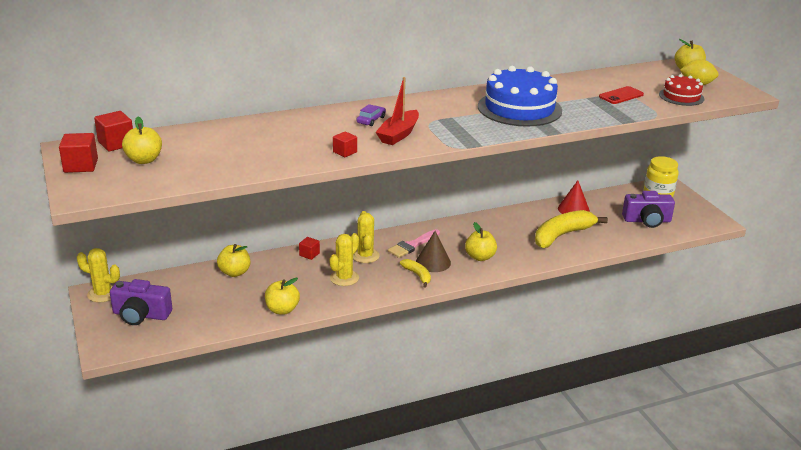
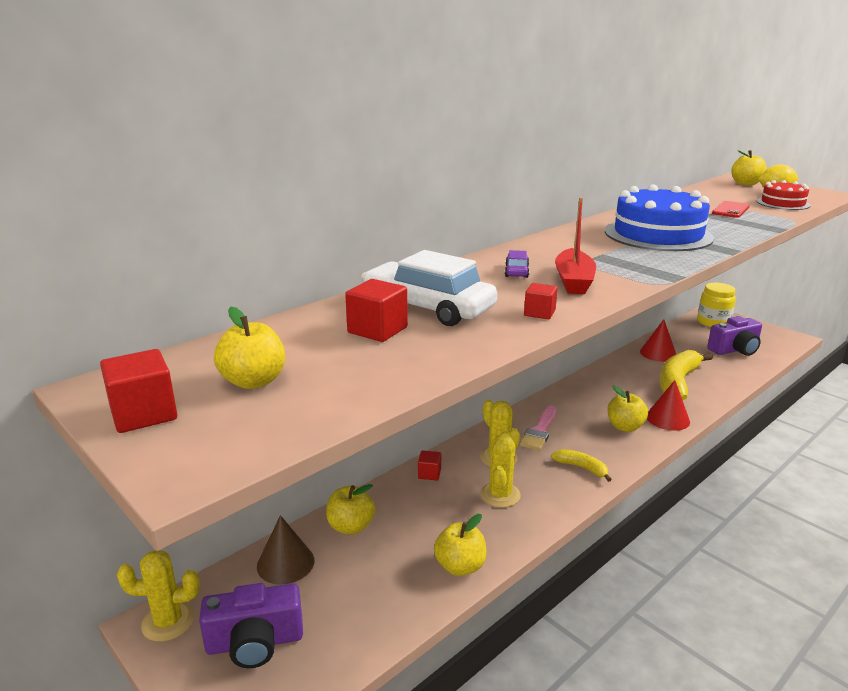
camera: 20 degrees left, 5 degrees down
(116, 143) = (180, 365): red cube -> red cube (377, 330)
(282, 135) = (427, 307): none -> white car
(433, 262) = (582, 446): brown cone -> brown cone (285, 563)
(520, 259) = (667, 419): none -> red cone

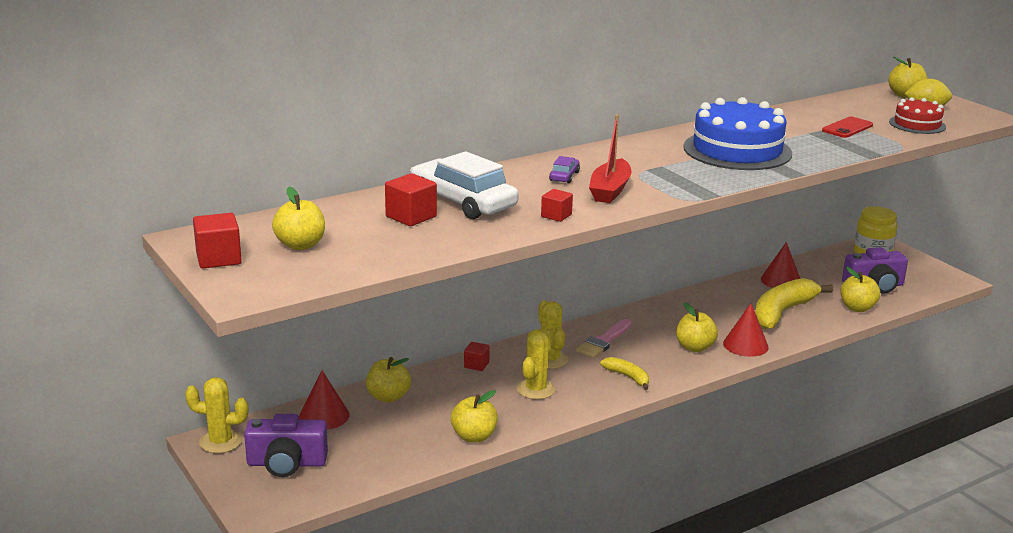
camera: 10 degrees right, 0 degrees up
(285, 563) = (324, 416): brown cone -> red cone
(736, 371) = (857, 308): none -> yellow apple

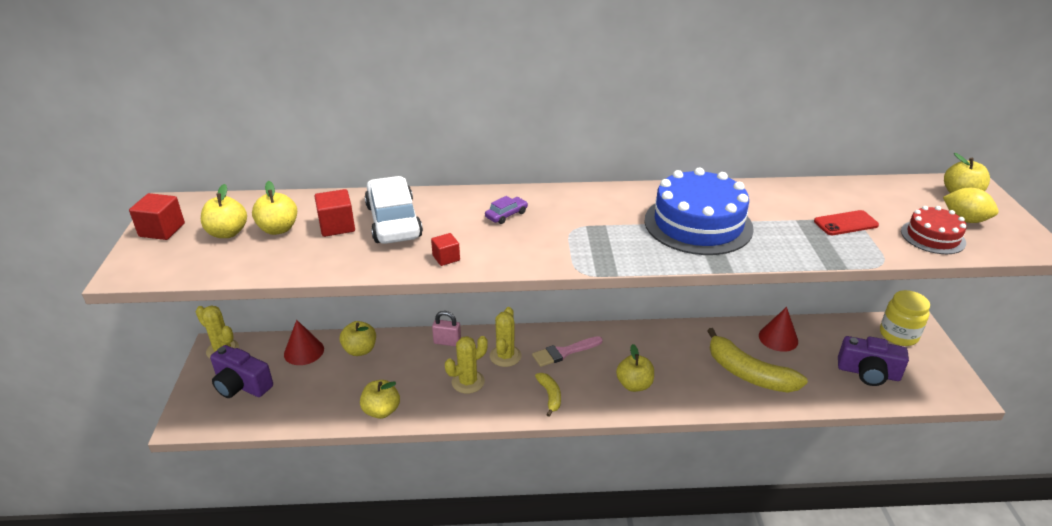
camera: 30 degrees right, 10 degrees up
(476, 365) = (447, 342): red cube -> pink padlock
(610, 190) = (525, 241): red boat -> none
(745, 345) = (682, 398): red cone -> none
(782, 312) = (748, 373): yellow banana -> yellow banana turned 120 degrees counterclockwise
(857, 308) = (827, 393): yellow apple -> yellow apple (278, 229)

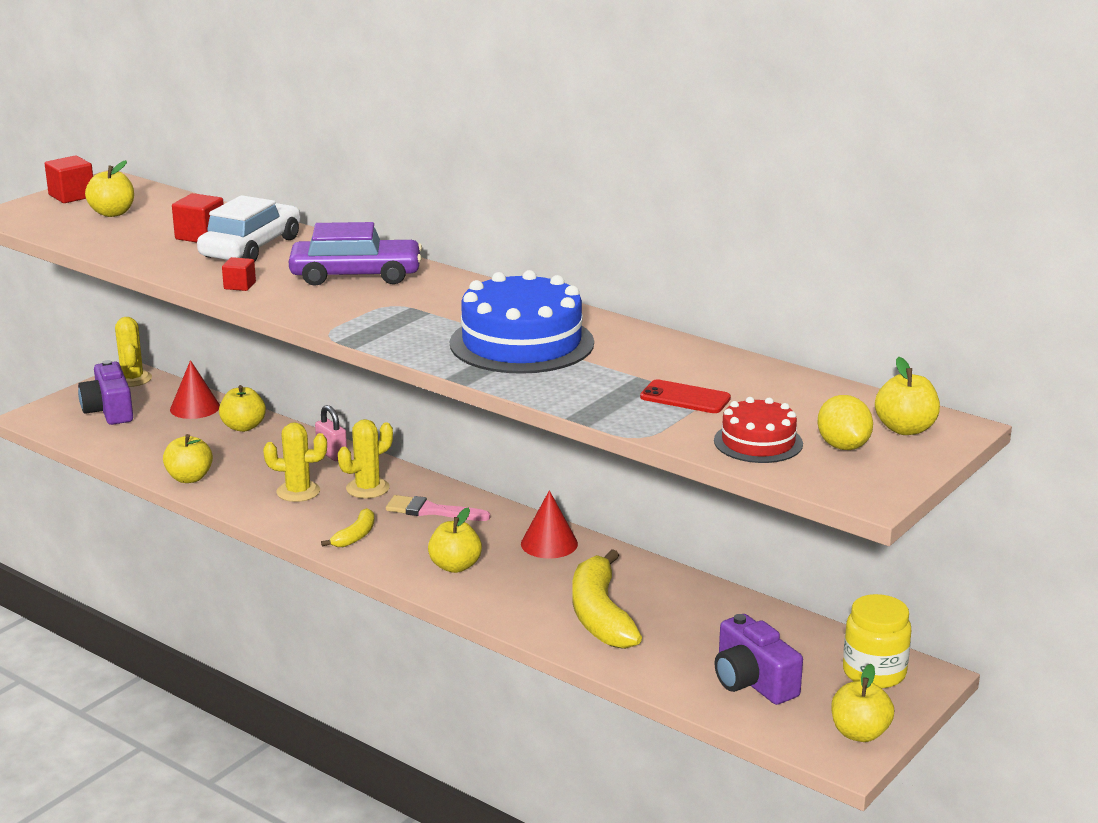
camera: 40 degrees right, 10 degrees down
(278, 229) = (153, 223): yellow apple -> yellow apple (859, 733)
(506, 215) = (356, 275): purple car -> purple car, size x2.29
(778, 338) = (701, 605): red cone -> red cone (549, 543)

